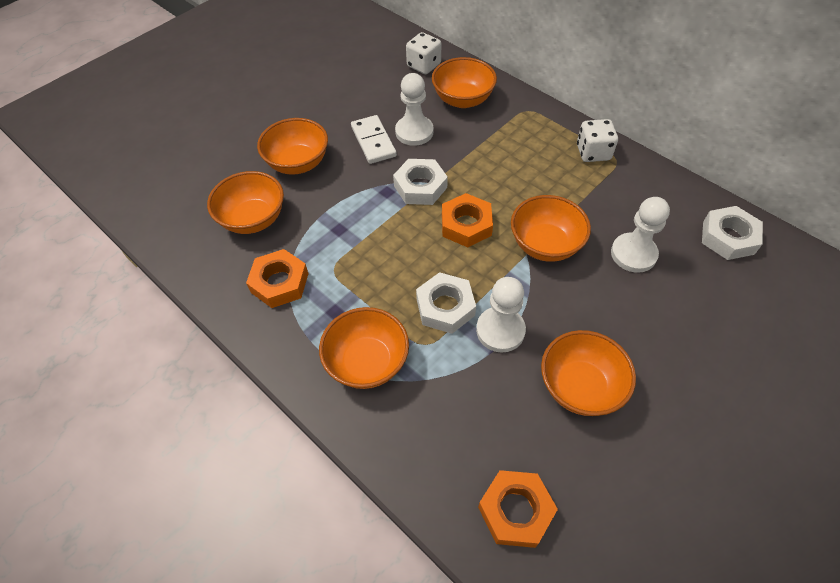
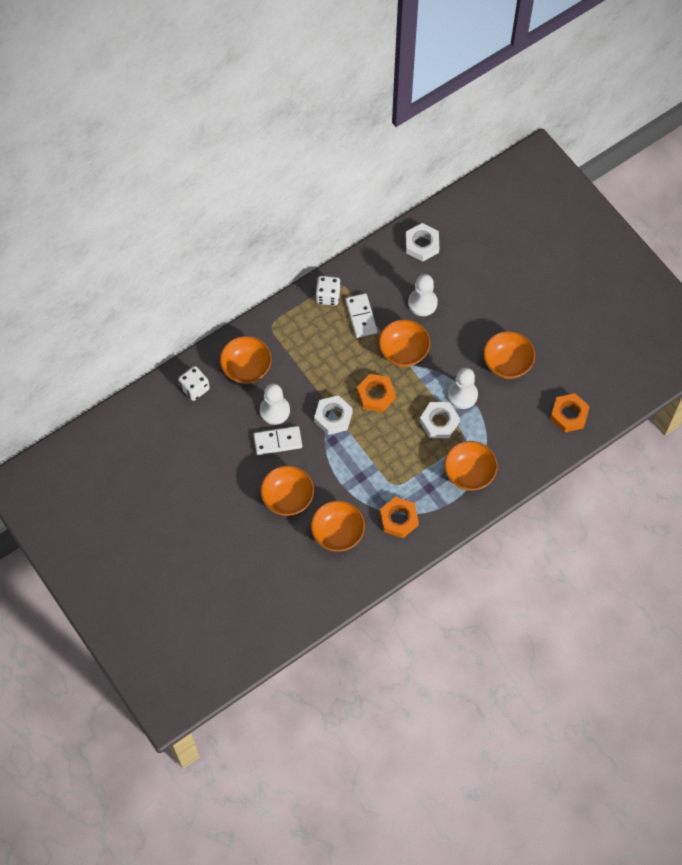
camera: 80 degrees left, 10 degrees up
(579, 190) = (361, 316): none -> white domino

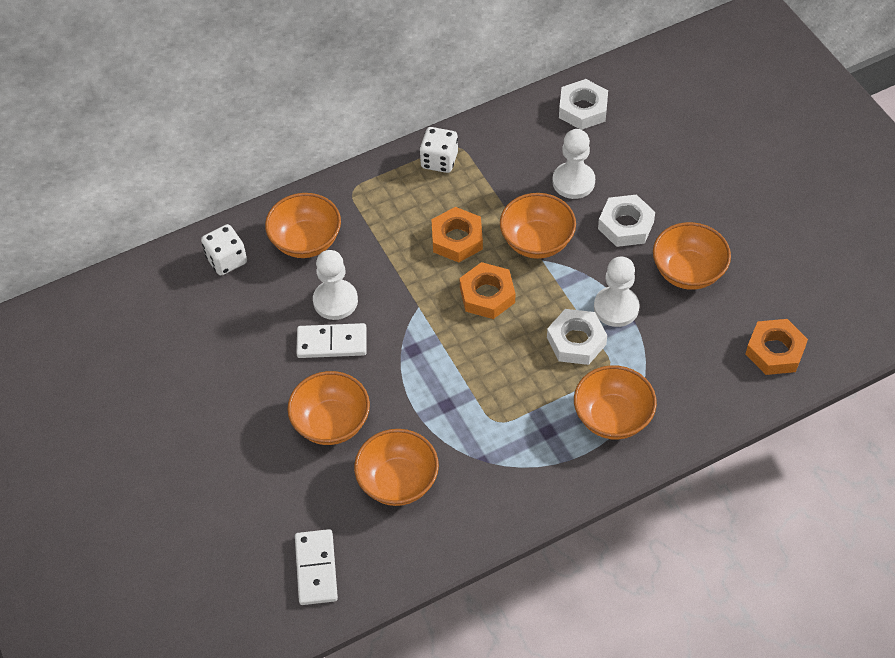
camera: 10 degrees right, 10 degrees down
(333, 417) = (419, 318): white nut -> white nut (626, 225)
(361, 316) = (482, 191): white domino -> white domino (316, 568)
(399, 519) = (495, 471): orange nut -> orange nut (457, 239)

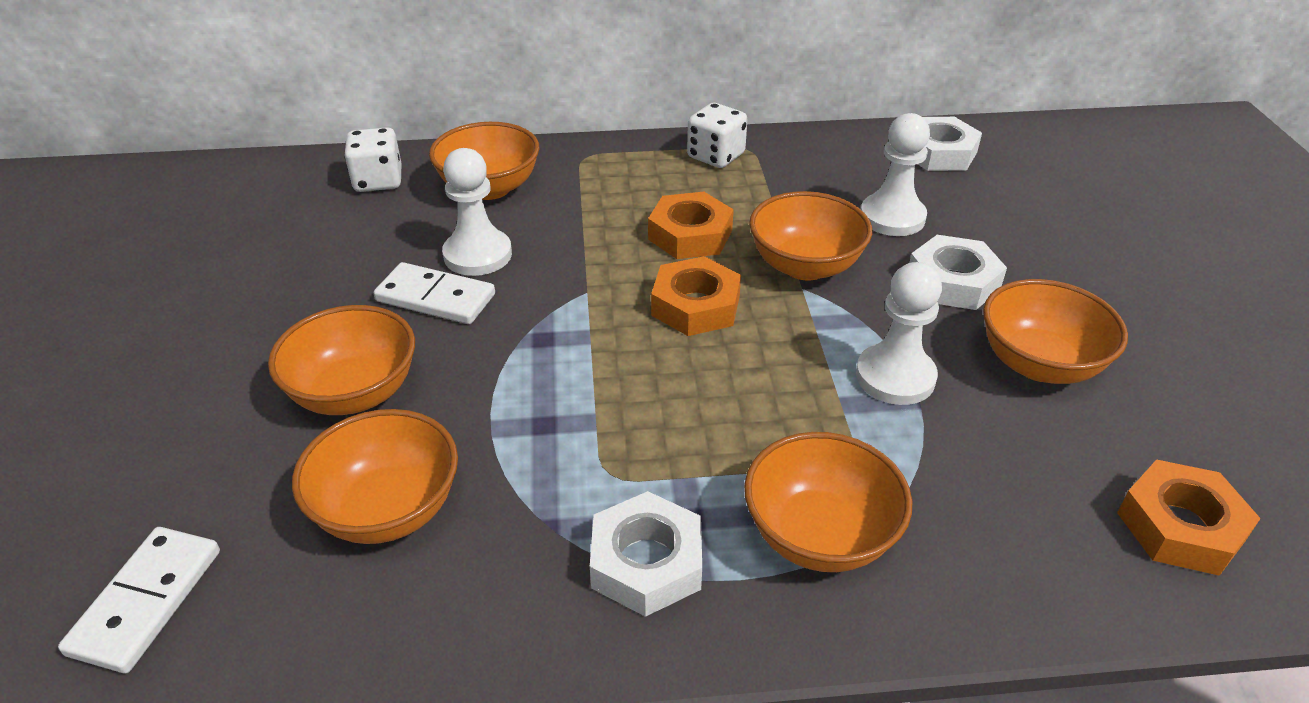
camera: 20 degrees right, 15 degrees down
(576, 341) = (806, 402): white nut -> white nut (646, 562)

